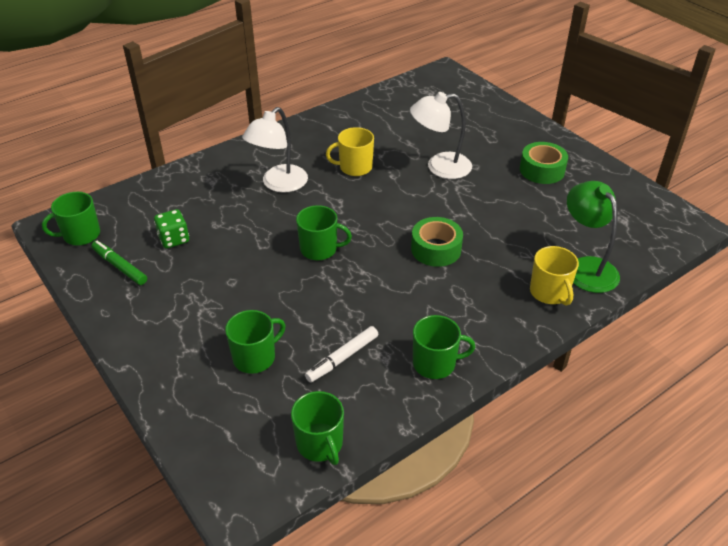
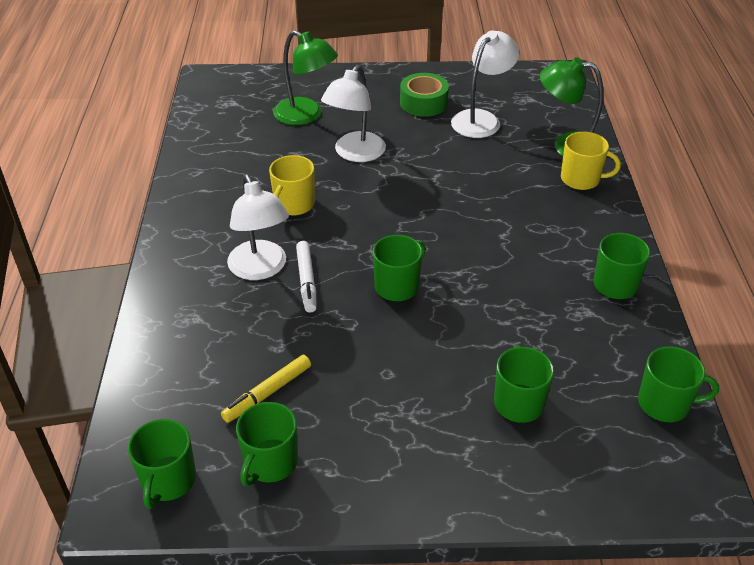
camera: 55 degrees left, 0 degrees up
(119, 267) = (270, 462): green marker -> green mug
(174, 239) = (268, 393): green dice -> yellow marker
(342, 358) = (566, 340): white marker -> white marker (307, 281)
(436, 249) = (469, 213): green tape -> none
(455, 127) = (306, 115): none -> green lamp
(560, 206) = (481, 119): none -> white lamp

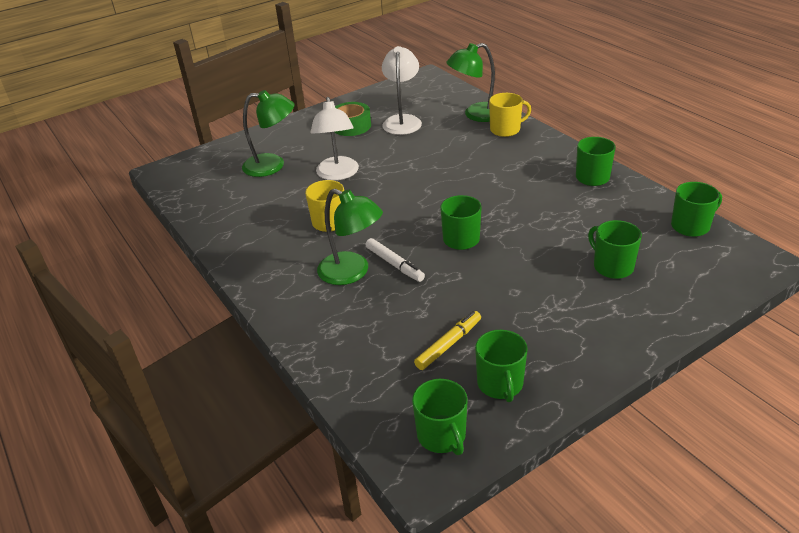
camera: 30 degrees left, 5 degrees down
(260, 269) = (352, 273): white lamp -> green lamp
(268, 393) = (448, 344): yellow marker -> yellow marker turned 150 degrees counterclockwise

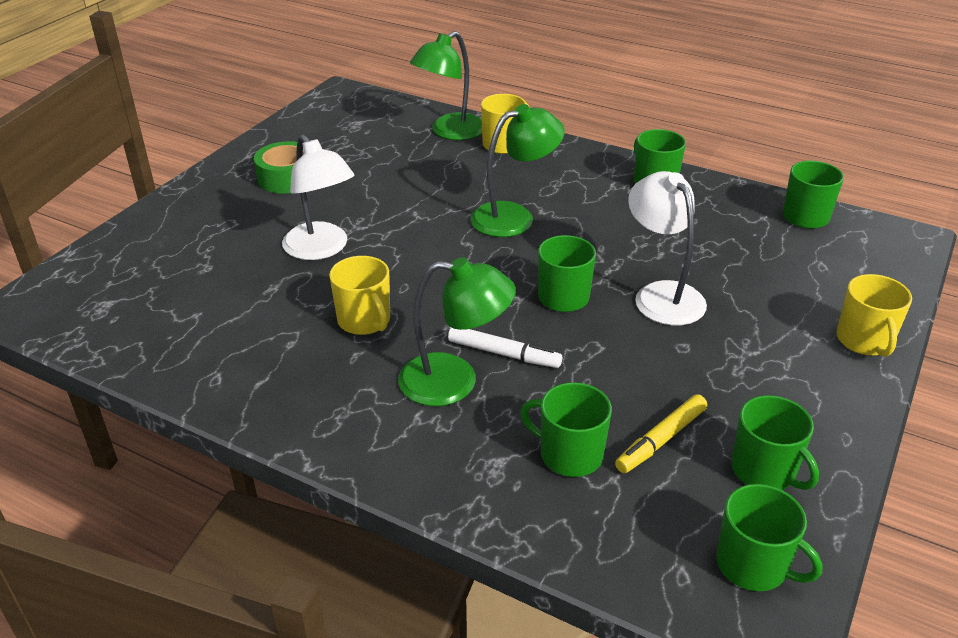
camera: 30 degrees left, 0 degrees up
(272, 165) = (209, 257): green lamp -> green lamp (514, 217)
(402, 121) = (356, 157): white lamp -> white lamp (662, 294)
(448, 344) = (661, 440): yellow marker -> yellow marker turned 150 degrees counterclockwise
(612, 266) = (765, 285): green mug -> green mug (569, 454)
(654, 324) = (864, 341): none -> yellow mug

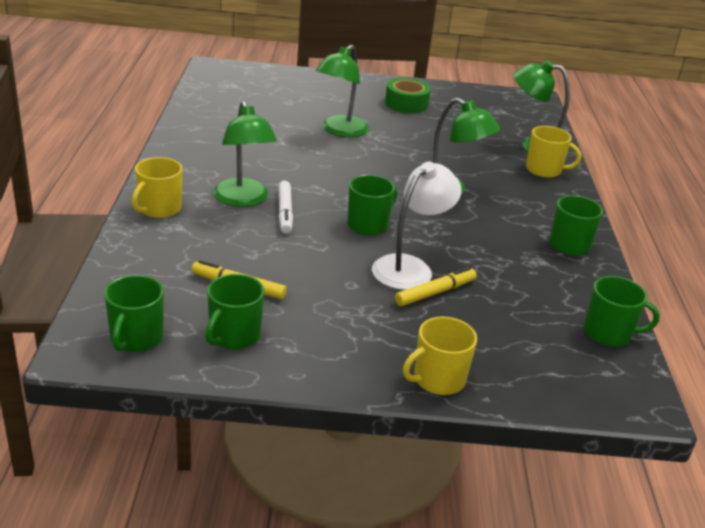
camera: 60 degrees right, 5 degrees down
(321, 249) = (340, 131): white lamp -> green lamp
(364, 320) = (280, 159): yellow mug -> yellow mug (159, 209)
(569, 454) = (201, 252): green mug -> none
(715, 293) = (435, 292): none -> yellow marker

